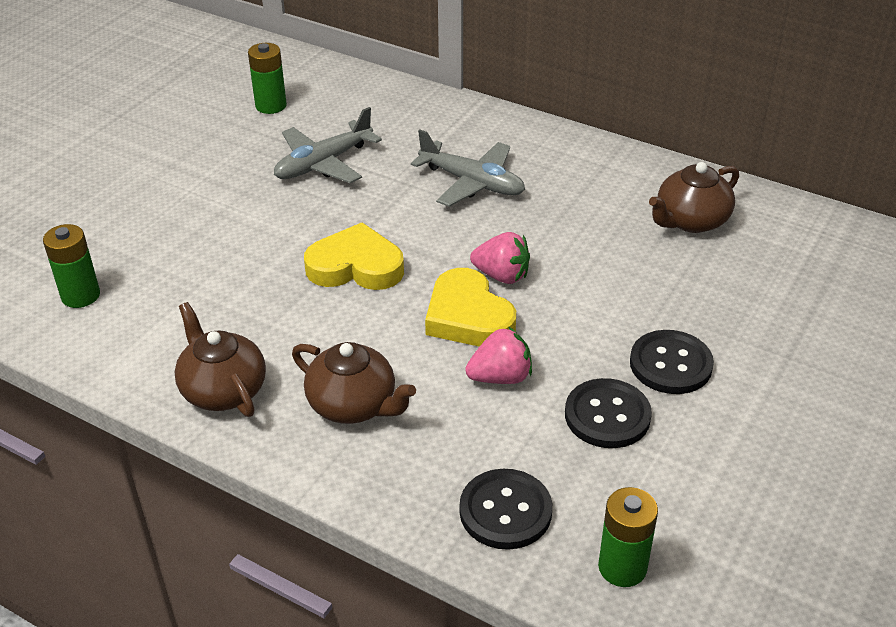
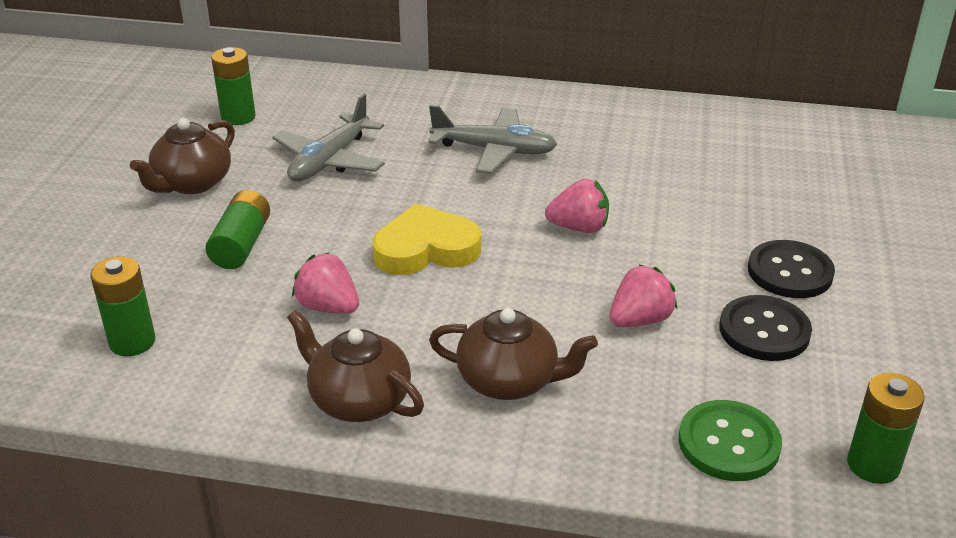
camera: 20 degrees left, 5 degrees down
(208, 228) = (241, 244): none -> green battery
(245, 301) = (328, 307): none -> pink strawberry
(468, 317) = (571, 271): yellow heart -> none
(505, 511) = (728, 443): black button -> green button
(690, 221) = (722, 145): brown teapot -> brown teapot (192, 183)

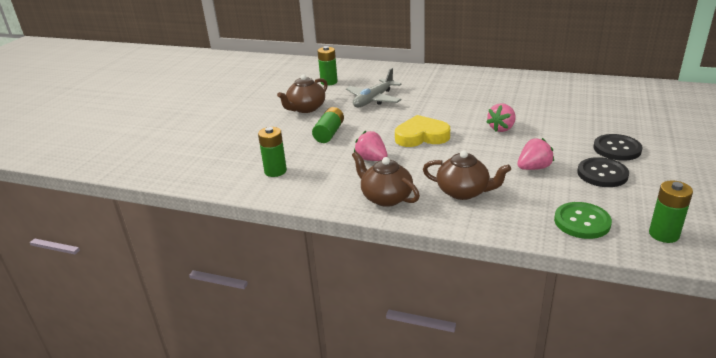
camera: 10 degrees right, 5 degrees down
(494, 150) = (457, 96): grey plane -> none
(579, 227) = (501, 128): pink strawberry -> pink strawberry turned 120 degrees clockwise

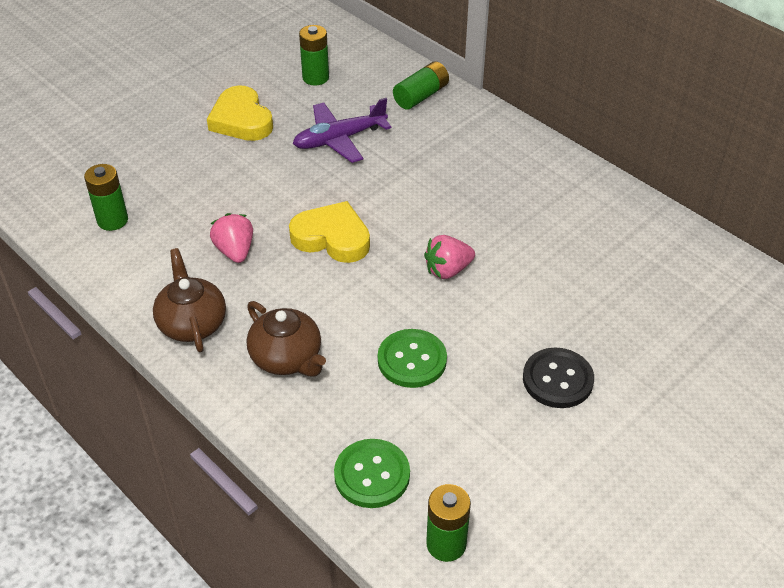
camera: 25 degrees right, 15 degrees up
(306, 108) = (241, 120): brown teapot -> yellow heart
(329, 133) = (228, 180): green battery -> green battery (421, 96)
(373, 100) = (339, 139): grey plane -> purple plane
(534, 168) = (412, 360): pink strawberry -> green button
(602, 174) = (486, 413): black button -> none

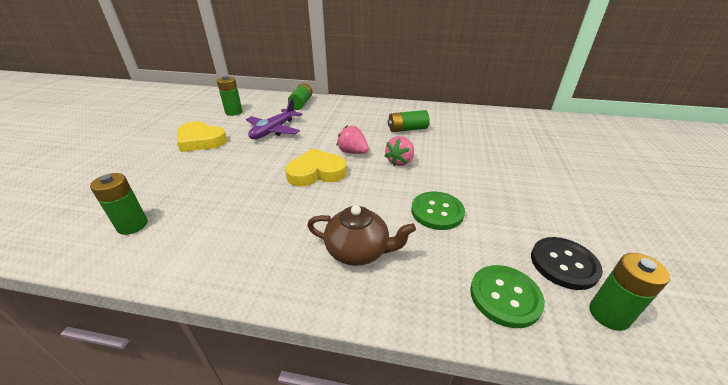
camera: 35 degrees left, 10 degrees down
(192, 323) = (261, 264): brown teapot -> none
(235, 251) = (255, 204): pink strawberry -> pink strawberry (352, 152)
(521, 219) = (407, 129): none -> green battery
(557, 379) = (518, 184): black button -> black button (564, 264)

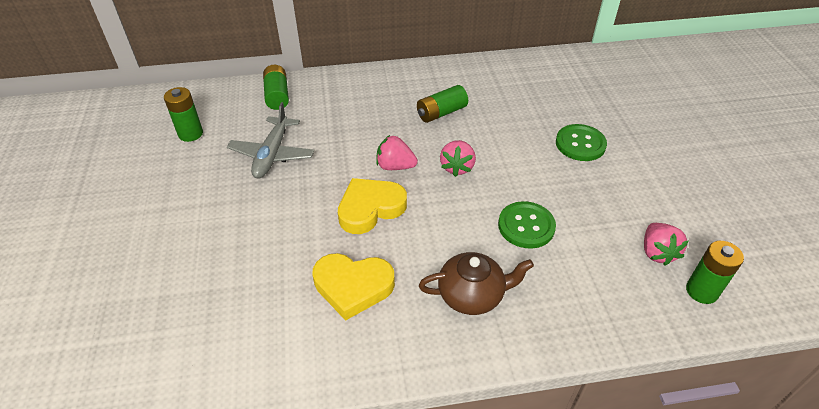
camera: 20 degrees left, 10 degrees up
(132, 225) = (204, 341): green battery -> none
(201, 140) = (183, 196): yellow heart -> yellow heart (353, 286)
(274, 130) = (272, 154): purple plane -> grey plane
(505, 296) = (619, 301): green button -> green button (580, 144)
(564, 264) = (657, 252): black button -> pink strawberry

